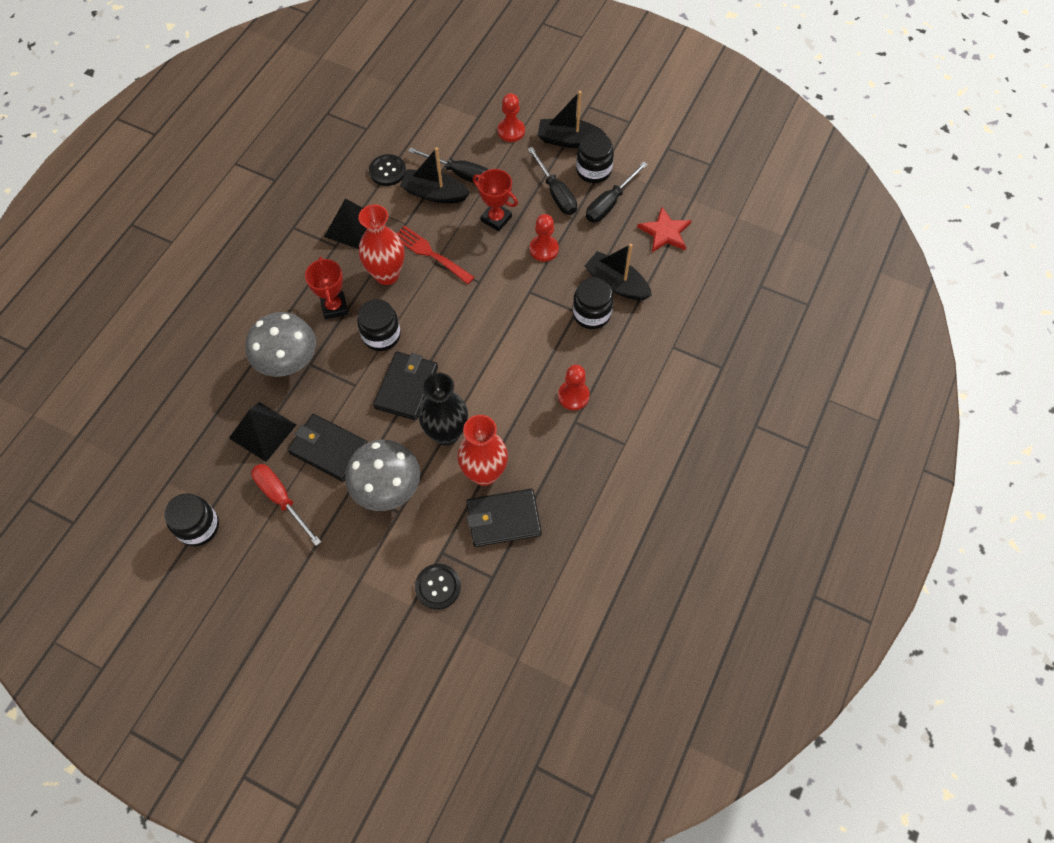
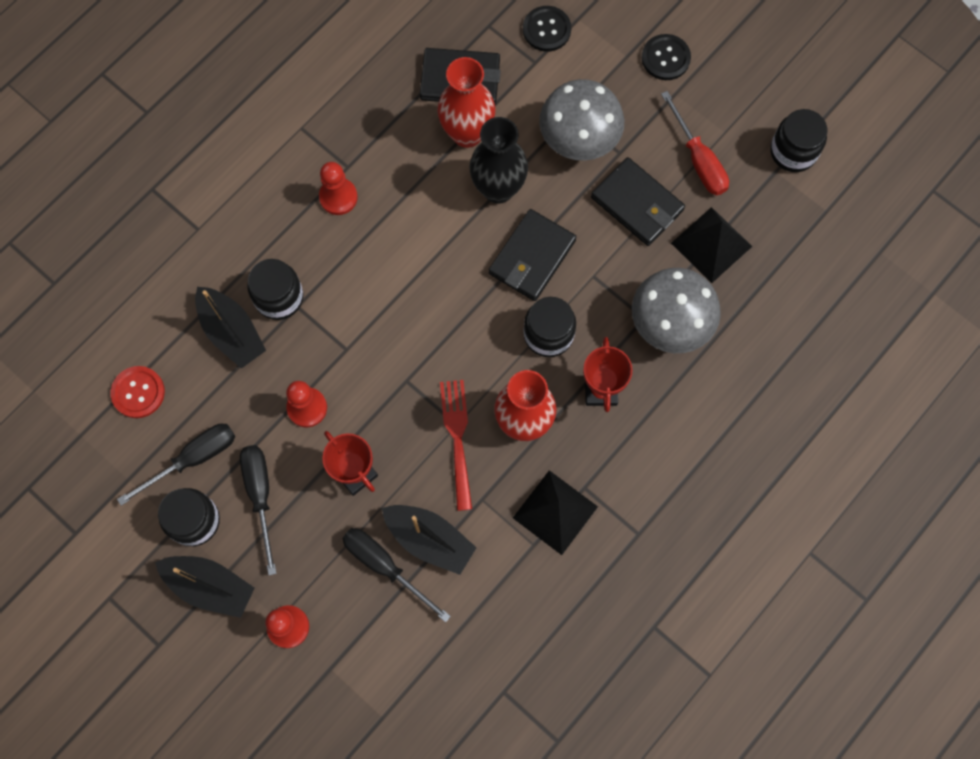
camera: 165 degrees left, 10 degrees up
(387, 171) = (487, 599): black button -> black button (665, 58)
(431, 254) = (457, 439): red fork -> red fork turned 150 degrees counterclockwise
(665, 232) = (138, 392): red star -> red button

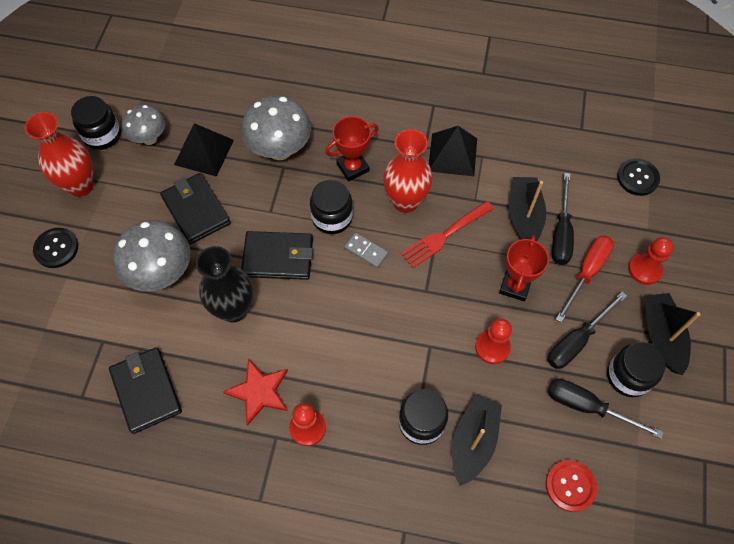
camera: 120 degrees left, 10 degrees down
(399, 173) = (259, 392): none -> red star
(467, 133) = (195, 358): red vase -> red vase (80, 185)
(487, 347) = (366, 251): none -> grey domino
(546, 30) = (66, 348): black button -> black button (637, 178)
(637, 204) = (196, 210): black wallet -> black wallet turned 45 degrees counterclockwise
(698, 160) = (138, 188): red screwdriver -> red screwdriver (586, 273)
(762, 197) = (149, 138): none -> grey mushroom

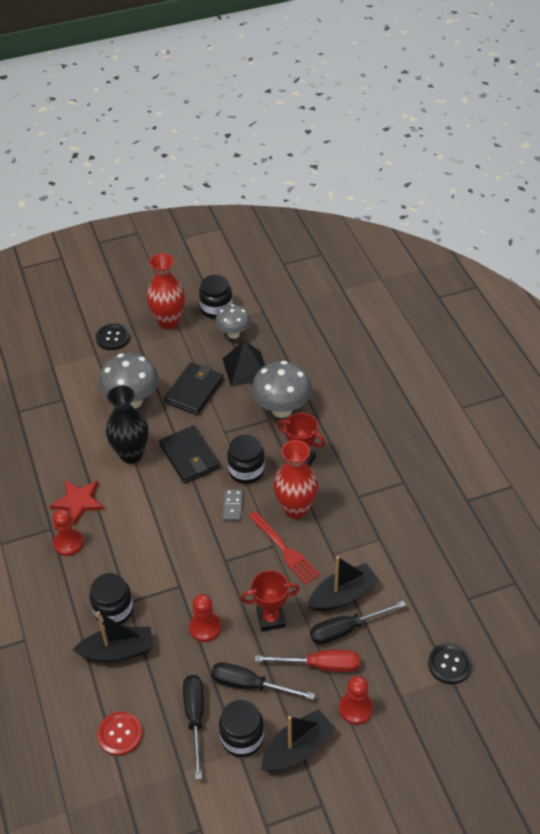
camera: 60 degrees right, 15 degrees down
(146, 391) = (42, 441): black wallet -> none
(445, 235) = (284, 549): red fork -> red fork turned 150 degrees counterclockwise
(452, 154) = (365, 518): black pyramid -> none

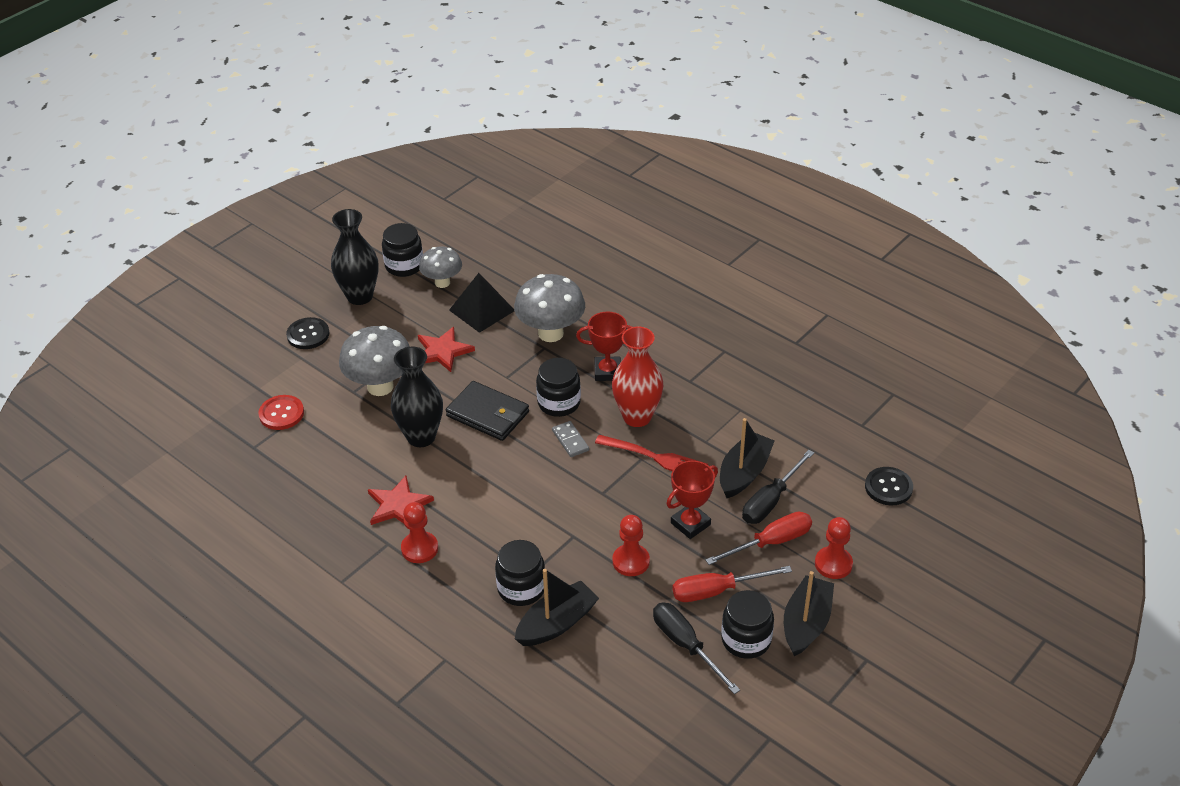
camera: 30 degrees left, 5 degrees down
(120, 734) = (621, 696): red button -> red button (281, 414)
(168, 321) = (360, 296): red vase -> black vase
(194, 391) = (442, 351): black wallet -> red star
(250, 685) = (716, 591): black screwdriver -> red screwdriver

